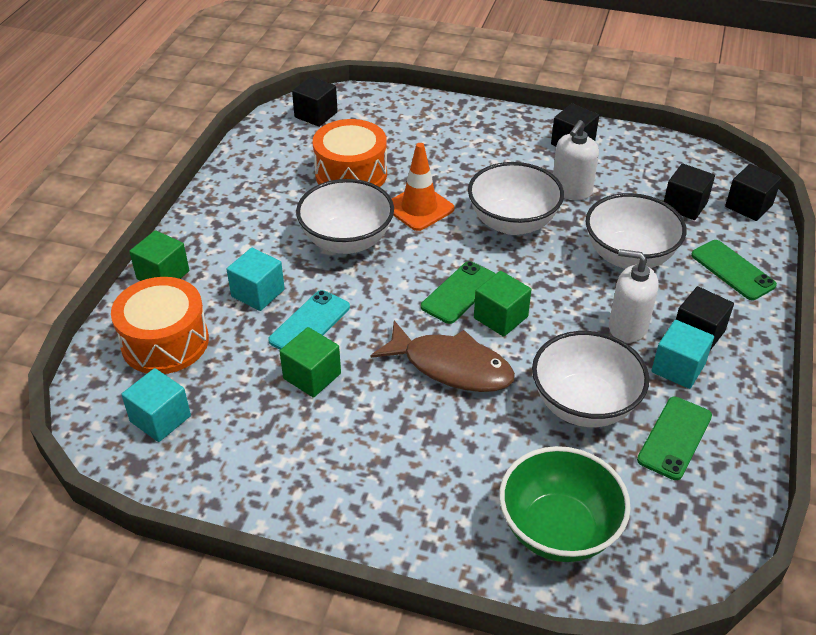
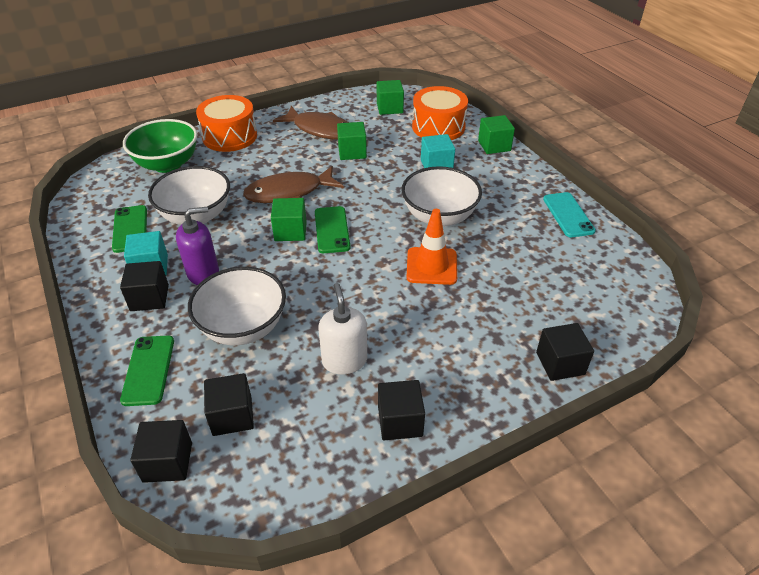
camera: 135 degrees right, 0 degrees up
(160, 419) = (389, 108): turquoise cube -> green cube
(296, 445) = (320, 130): none -> brown fish
(310, 324) = (388, 169): turquoise phone -> turquoise phone (568, 215)
(316, 115) = (622, 290): black cube -> black cube (560, 363)
(351, 174) = (512, 260): orange drum -> orange drum (230, 136)
(512, 223) = (356, 298): white bowl -> none
(627, 327) = (203, 273): white soap dispenser -> purple soap dispenser
(732, 270) = (148, 370): green phone -> green phone turned 75 degrees clockwise

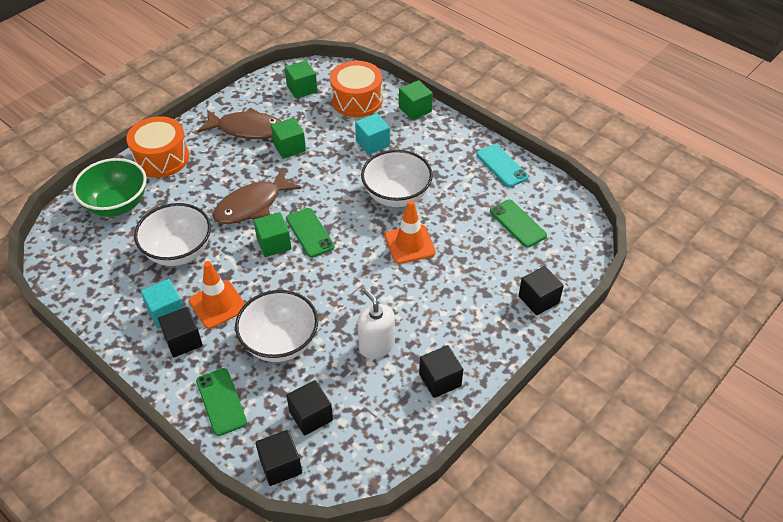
camera: 20 degrees left, 5 degrees up
(130, 229) = (123, 281): green phone -> green phone (517, 223)
(203, 273) = (218, 304): purple soap dispenser -> orange traffic cone

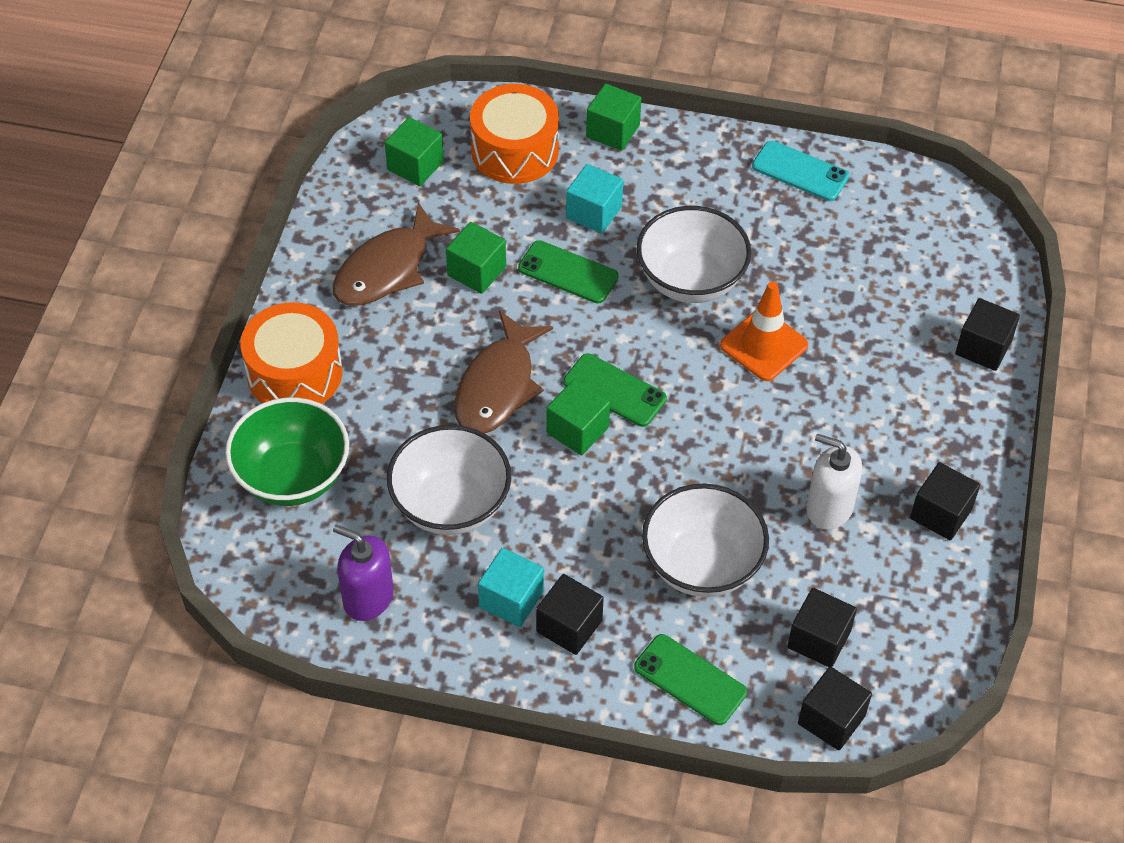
camera: 30 degrees left, 5 degrees up
(99, 278) = (368, 598): none -> purple soap dispenser
(218, 304) = (573, 554): orange traffic cone -> none
(247, 129) = (387, 269): brown fish -> brown fish turned 150 degrees clockwise
(517, 223) = (882, 250): green phone -> green phone (568, 272)

